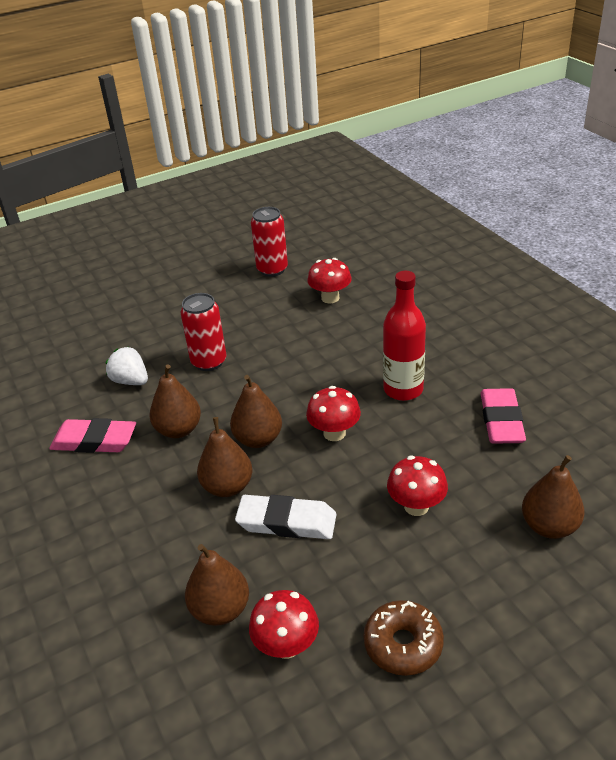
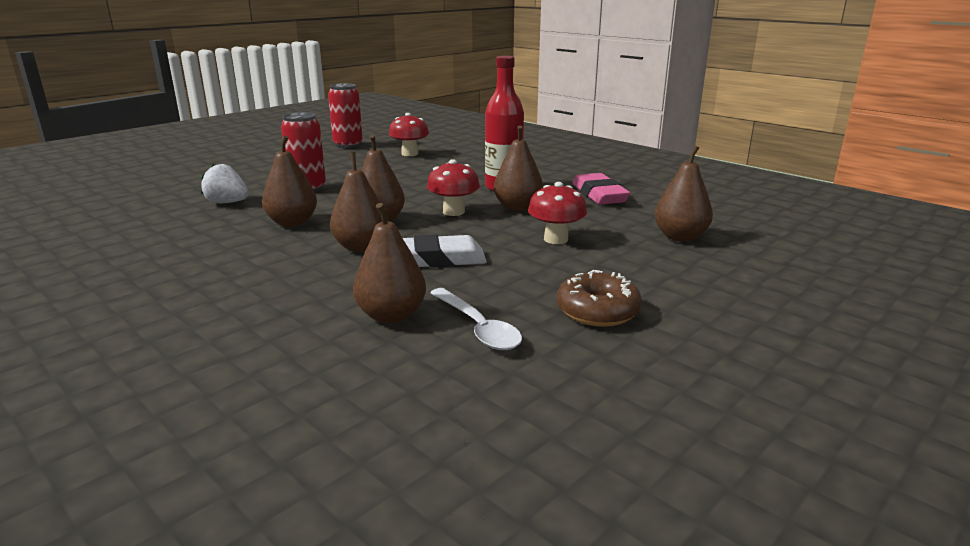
camera: 20 degrees left, 15 degrees down
(94, 441) = (198, 236): pink eraser -> none
(286, 645) = (478, 328): red mushroom -> white spoon
(402, 435) = (517, 207): none -> brown pear

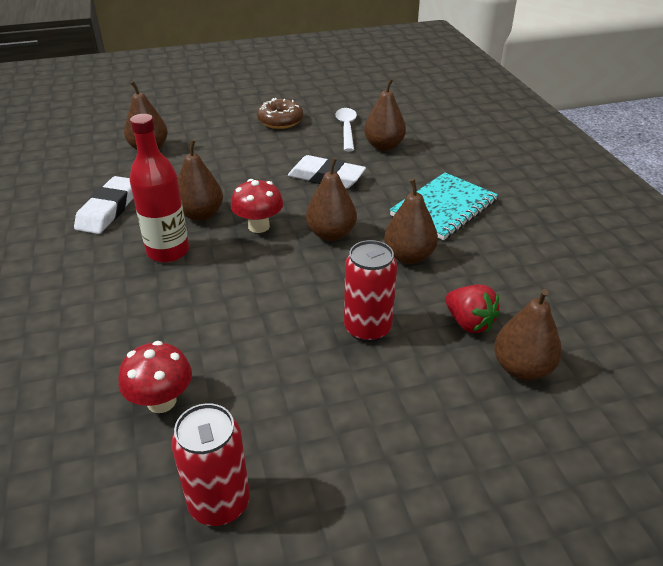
camera: 150 degrees left, 15 degrees up
(227, 203) = (469, 323): white strawberry -> red strawberry
(266, 263) = (443, 208): none -> turquoise notebook
(361, 247) = (367, 204): brown pear -> brown pear (522, 368)
(556, 239) = (227, 171): red mushroom -> none
(599, 195) = (108, 210): pink eraser -> white eraser

